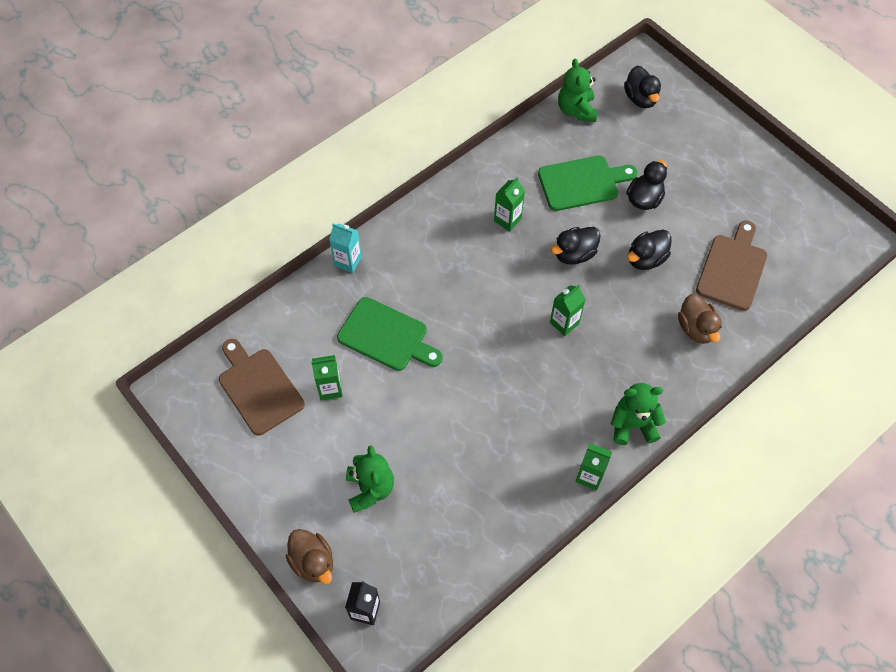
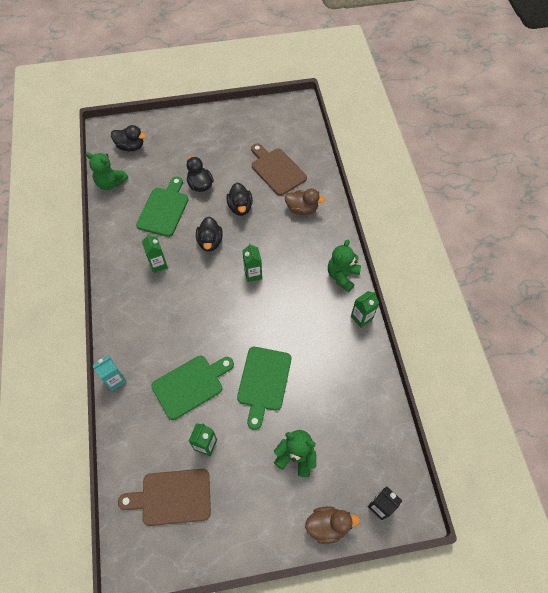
camera: 60 degrees left, 0 degrees up
(436, 408) = (263, 382): none -> green cutting board

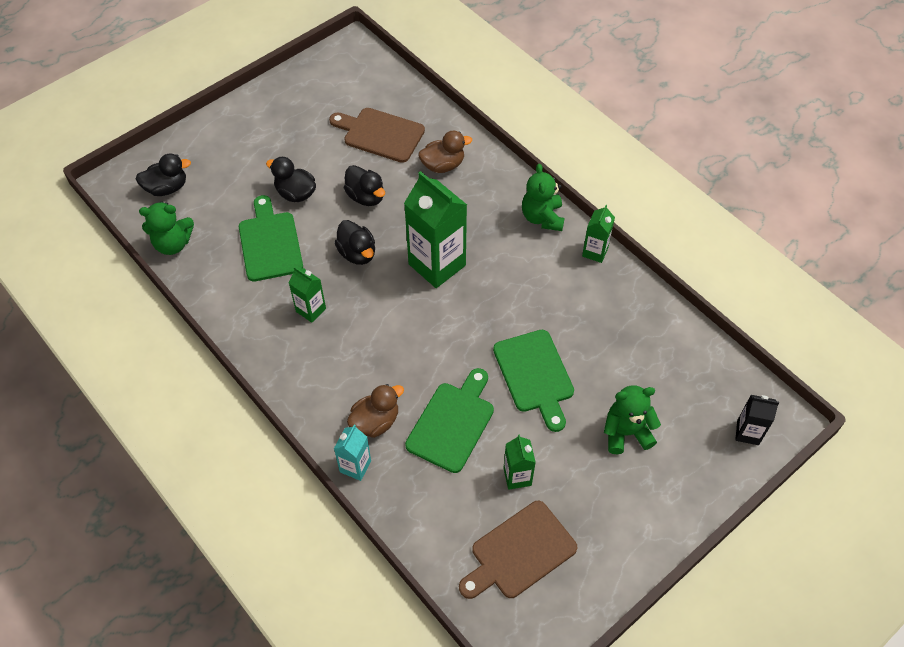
camera: 30 degrees left, 5 degrees down
(253, 274) = (437, 265): green carton -> green carton, size x1.95
(328, 525) = (708, 482): brown duck -> brown duck (375, 422)

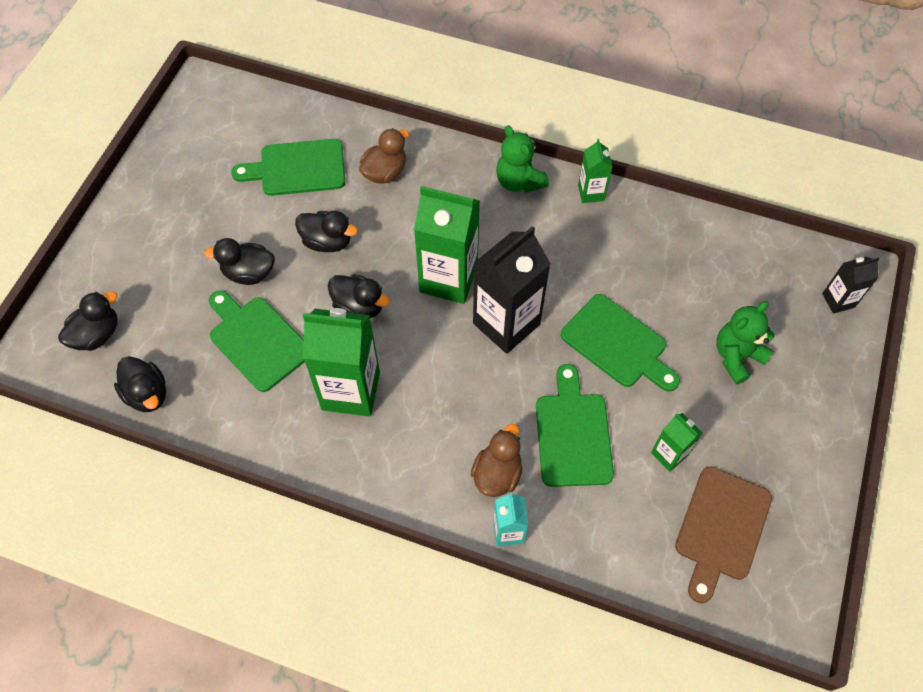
camera: 30 degrees left, 5 degrees up
(173, 244) = (147, 394): green teddy bear -> black duck
(311, 310) = (351, 391): green carton -> green carton, size x1.95
(380, 134) = (297, 168): brown cutting board -> green cutting board
(458, 318) = (506, 324): none -> black carton

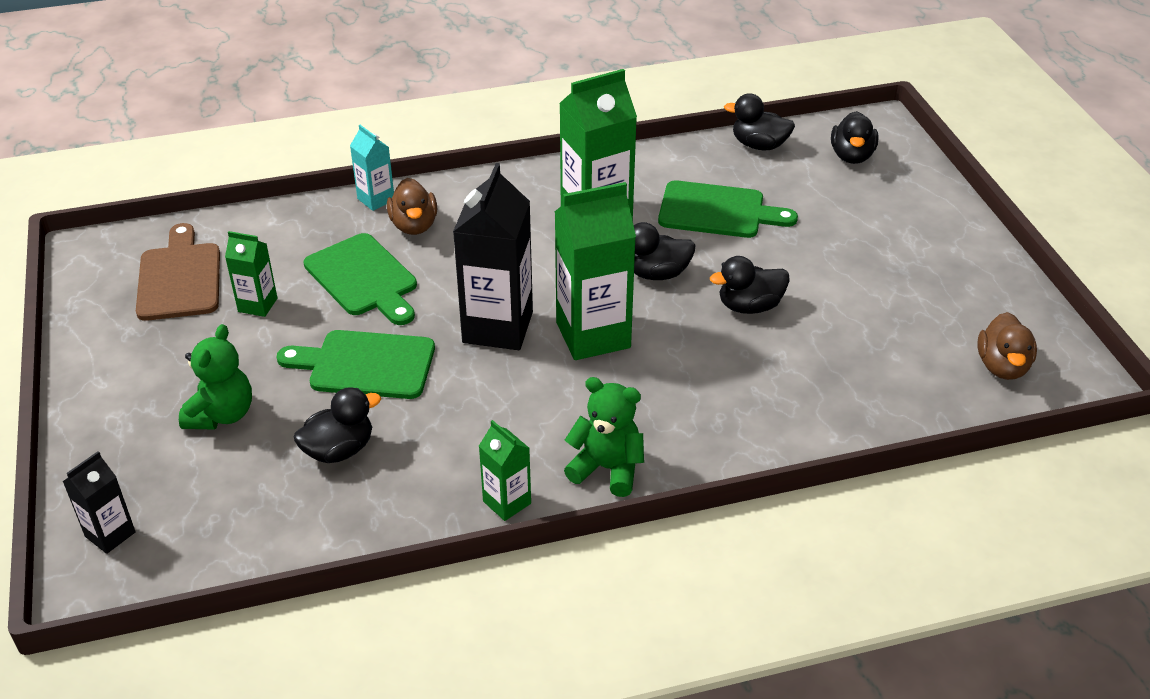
camera: 145 degrees right, 20 degrees down
(249, 273) = (789, 249): black duck -> black duck (339, 450)
(297, 168) = (865, 352): green cutting board -> none
(385, 172) = (770, 397): brown duck -> brown duck (1002, 366)

